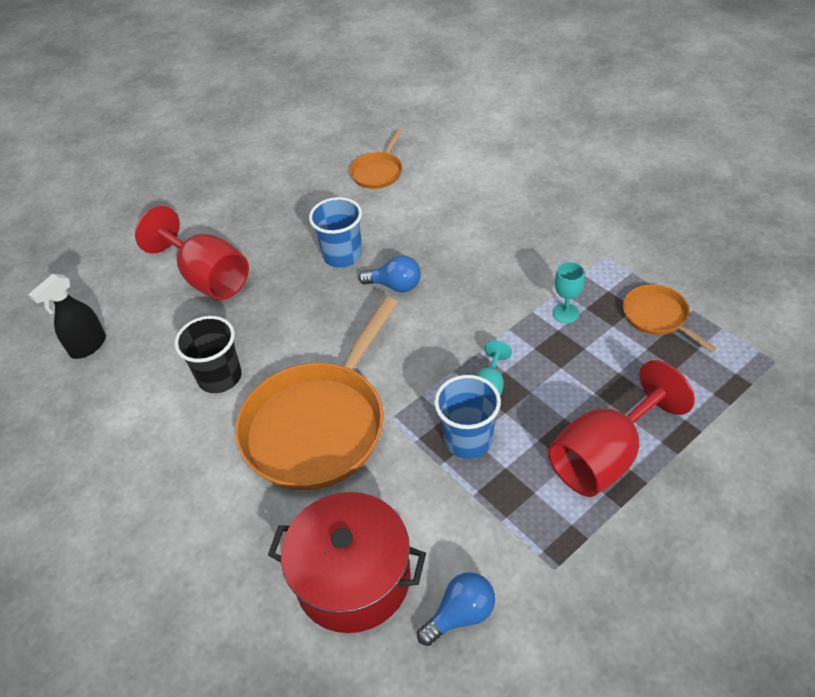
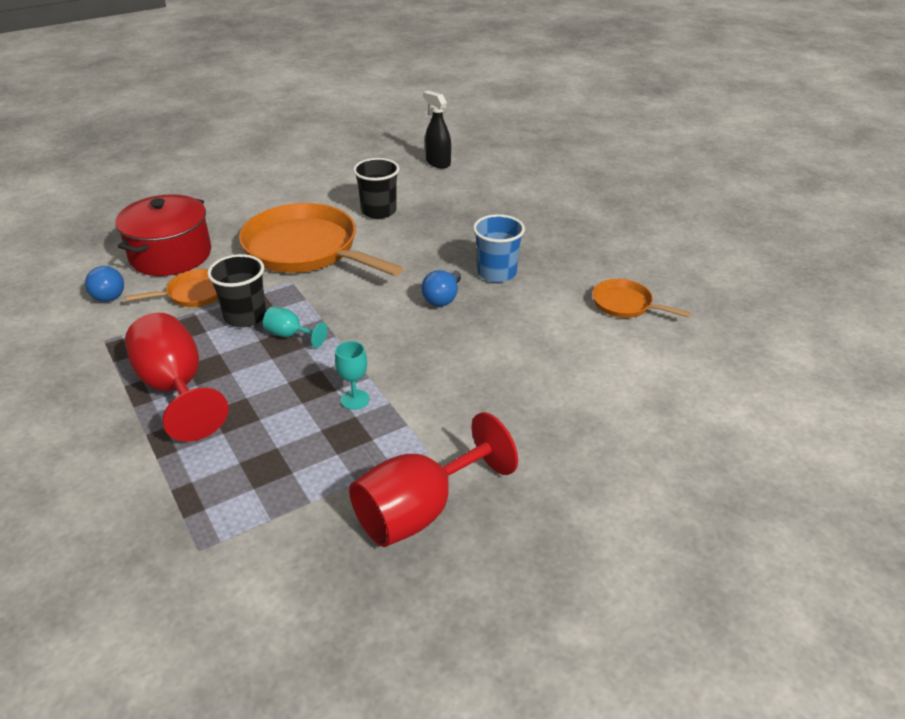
camera: 95 degrees right, 10 degrees down
(207, 277) = (493, 207): red goblet -> red goblet (419, 511)
(468, 439) = (245, 316): blue cup -> black cup
(658, 317) = (314, 468): orange pan -> orange pan (193, 294)

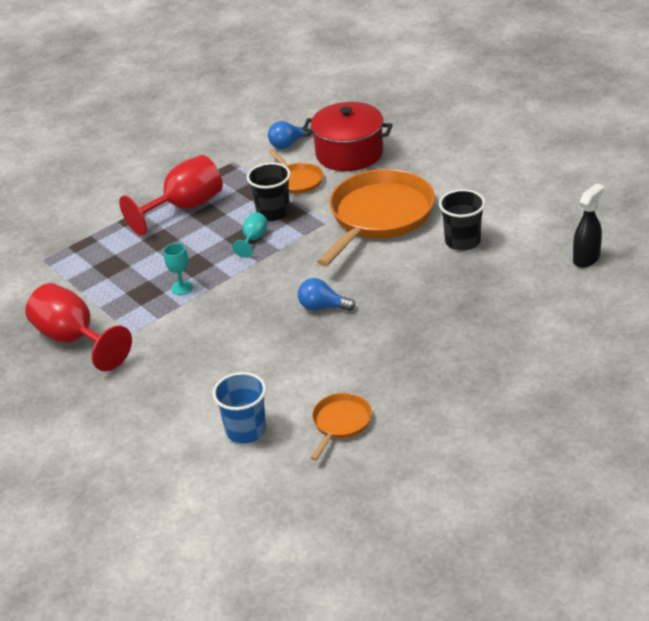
camera: 85 degrees right, 0 degrees up
(497, 273) = (373, 333): blue cup -> blue cup (246, 430)

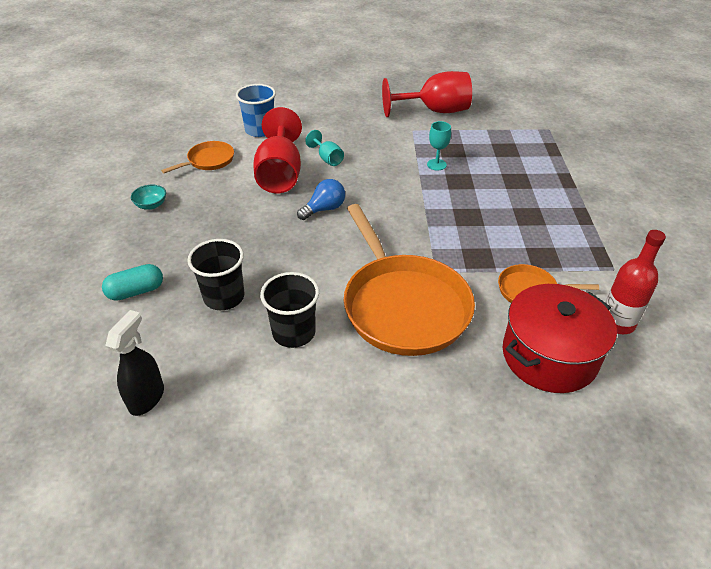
camera: 125 degrees right, 5 degrees up
(185, 207) = (554, 210): red goblet -> red goblet (280, 174)
(253, 239) = (459, 220): turquoise goblet -> turquoise goblet (327, 159)
(273, 212) = (489, 249): black cup -> black cup (224, 297)
(288, 144) = (617, 323): blue light bulb -> red bottle
(340, 423) = (208, 160): orange pan -> orange pan turned 105 degrees counterclockwise
(445, 403) = (151, 205): none -> turquoise bowl
(533, 329) = (136, 291): none -> turquoise capsule
(586, 259) = (147, 398): black spray bottle -> black spray bottle turned 150 degrees counterclockwise

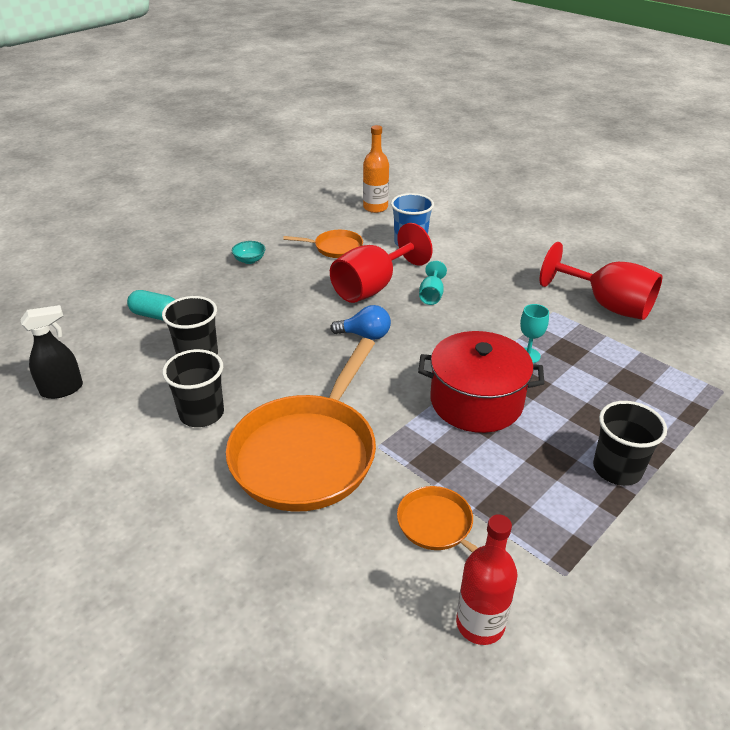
camera: 45 degrees right, 5 degrees down
(194, 116) = (375, 207): none -> orange bottle
(549, 356) = (362, 593): red pot -> red pot (476, 401)
(562, 200) = (617, 469): none -> black cup

